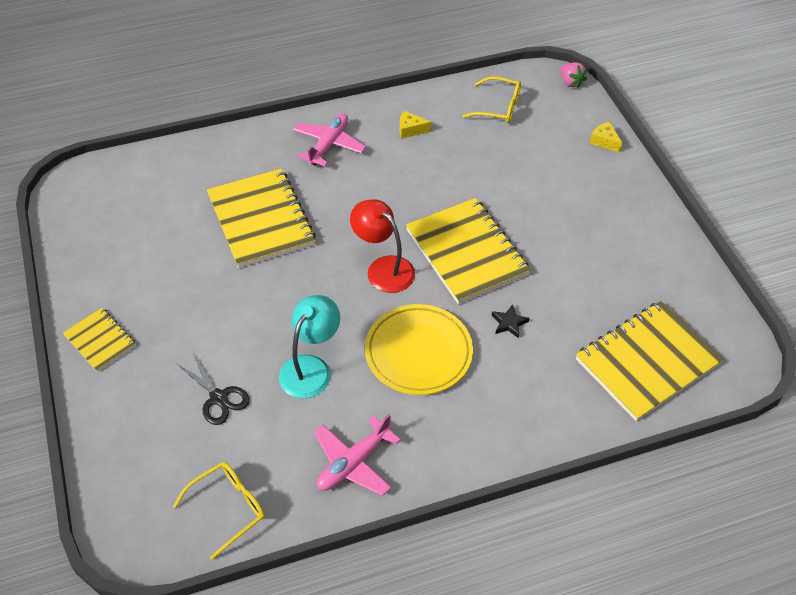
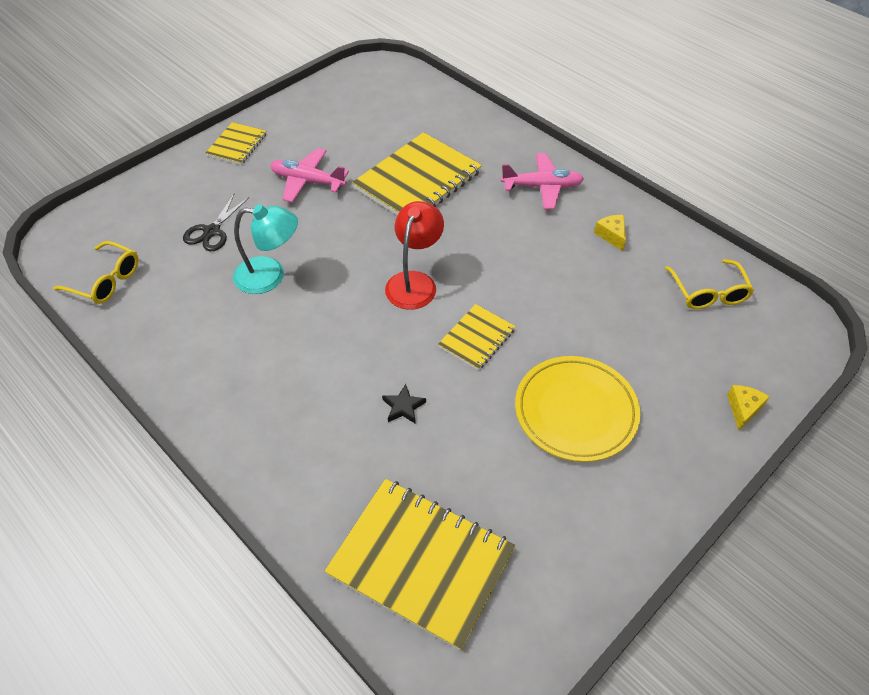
camera: 65 degrees right, 0 degrees up
(353, 463) = (179, 344): pink plane -> pink plane (308, 181)
(418, 352) = (326, 345): yellow plate -> yellow plate (575, 411)
(466, 252) = (476, 338): yellow notebook -> yellow notebook, size x0.52
(570, 82) = (813, 344): pink strawberry -> none

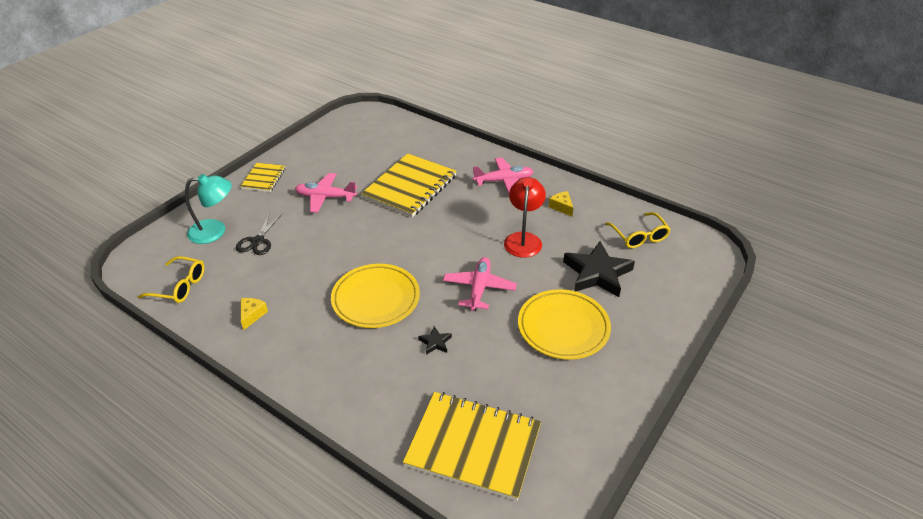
camera: 10 degrees left, 10 degrees down
(270, 276) = (311, 266): turquoise lamp -> turquoise lamp (215, 231)
(341, 333) = (376, 299): none -> yellow plate
(414, 282) = (424, 256): red lamp -> red lamp (523, 239)
(476, 338) = (479, 288): yellow notebook -> pink plane
(638, 339) = (597, 273): none -> black star
(743, 409) = (681, 309): yellow cheese -> yellow cheese (252, 315)

